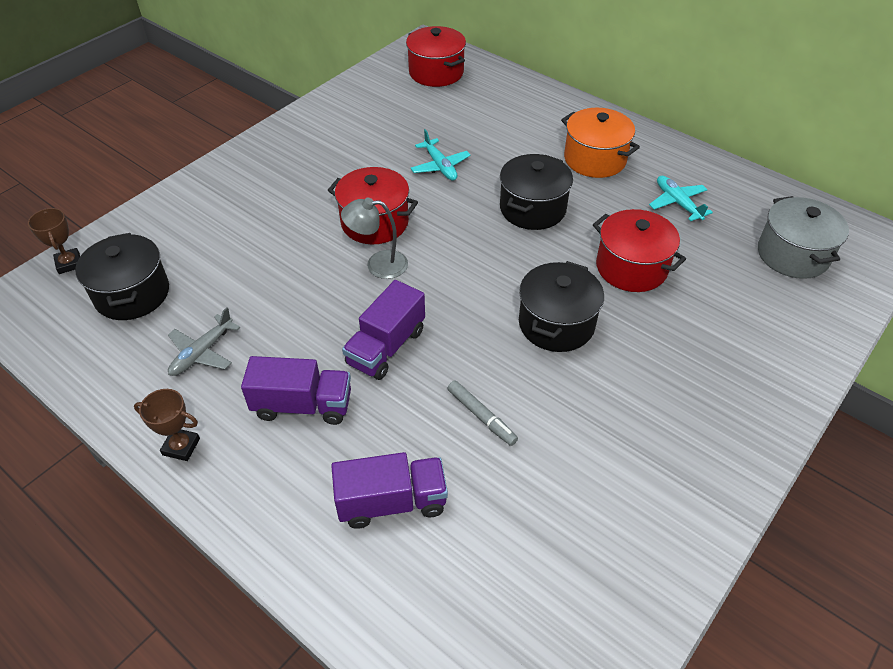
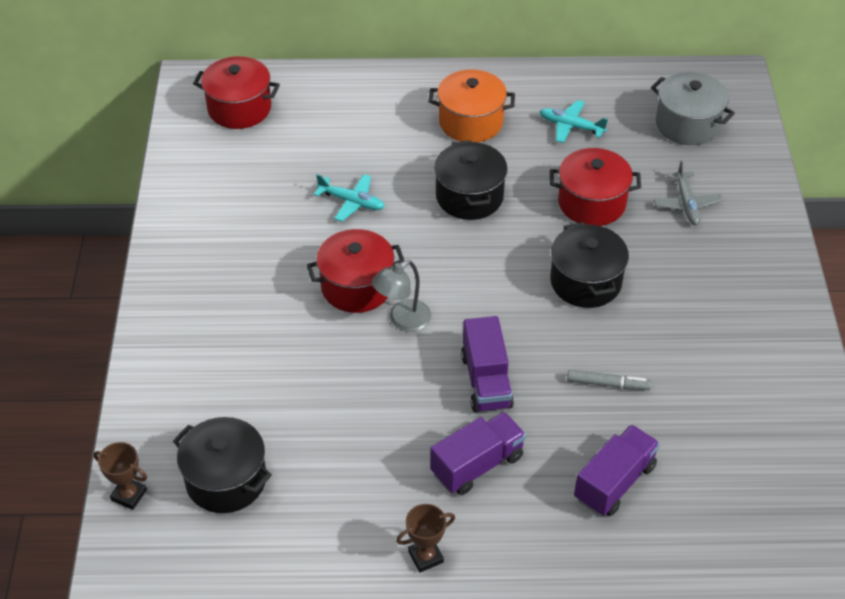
camera: 40 degrees left, 0 degrees up
(202, 353) = (351, 482): grey plane -> grey plane (686, 204)

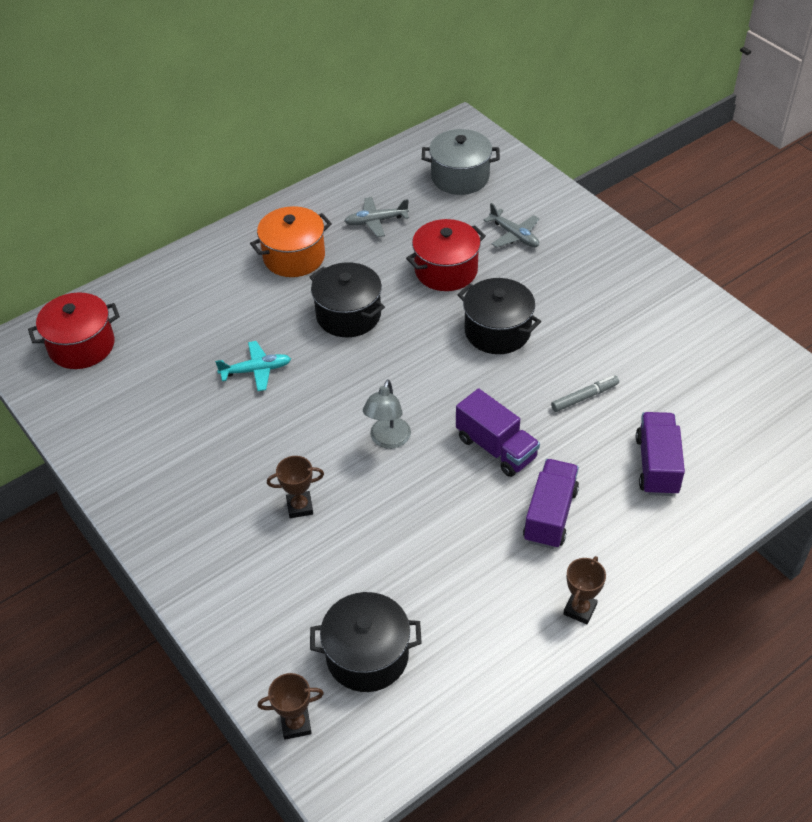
camera: 35 degrees left, 0 degrees up
(284, 332) = (299, 507): none -> brown trophy
(356, 286) = (325, 435): red pot -> none
(571, 126) = (376, 221): turquoise plane -> grey plane

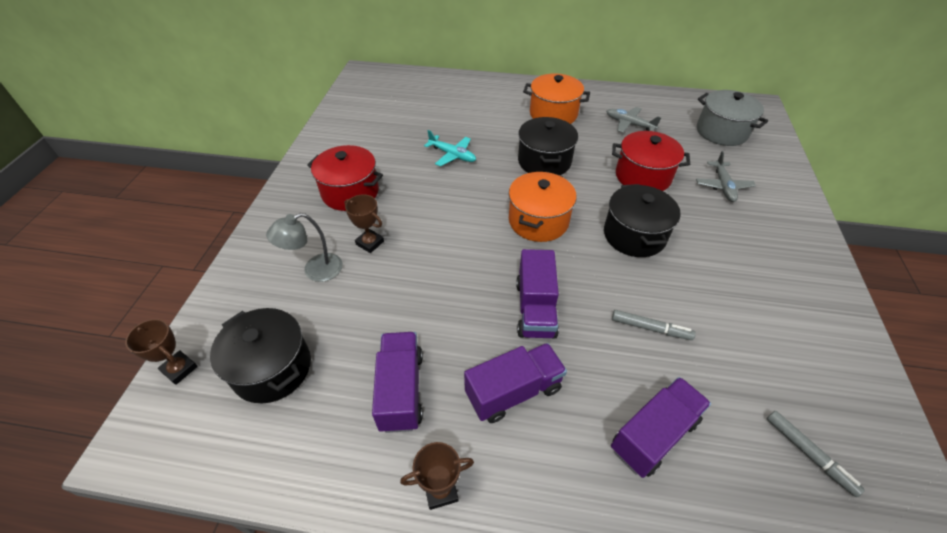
camera: 45 degrees right, 0 degrees up
(82, 346) = (390, 90): red pot -> red pot (350, 192)
(388, 440) = (471, 246): grey lamp -> grey lamp (315, 270)
(412, 376) = (538, 221): none -> orange pot
(479, 582) = (401, 390): none -> purple truck
(741, 403) = (808, 454): none -> grey marker

